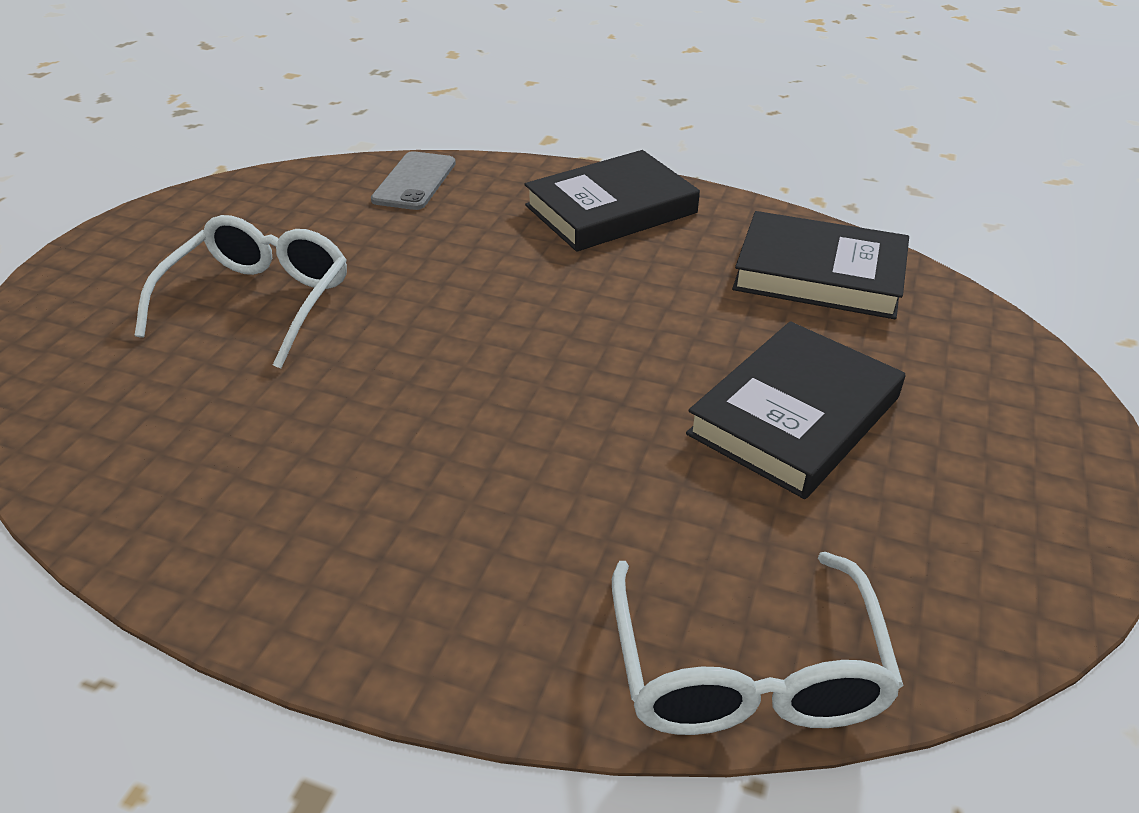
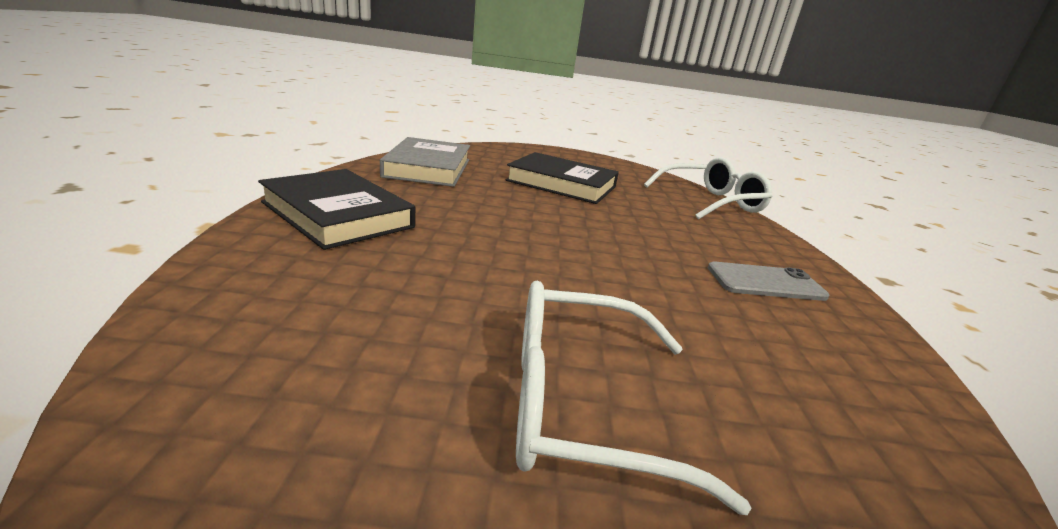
camera: 110 degrees left, 15 degrees down
(414, 181) = (230, 327): grey phone -> grey phone (765, 282)
(819, 274) = (428, 168): black book -> grey book

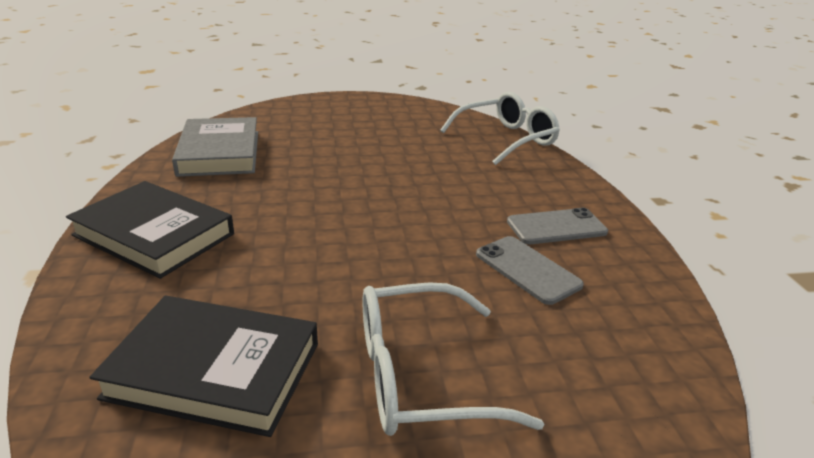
camera: 10 degrees left, 5 degrees up
(562, 184) = (359, 146): black book -> black book (215, 370)
(730, 316) = (527, 269): none -> grey phone

